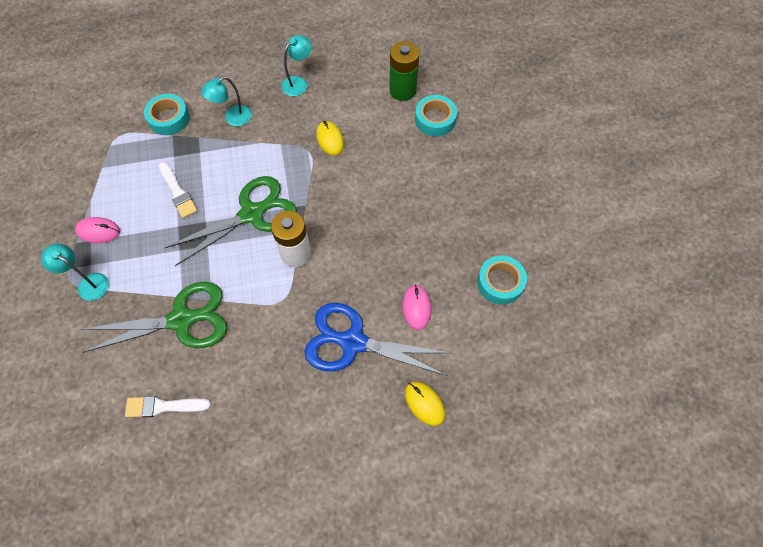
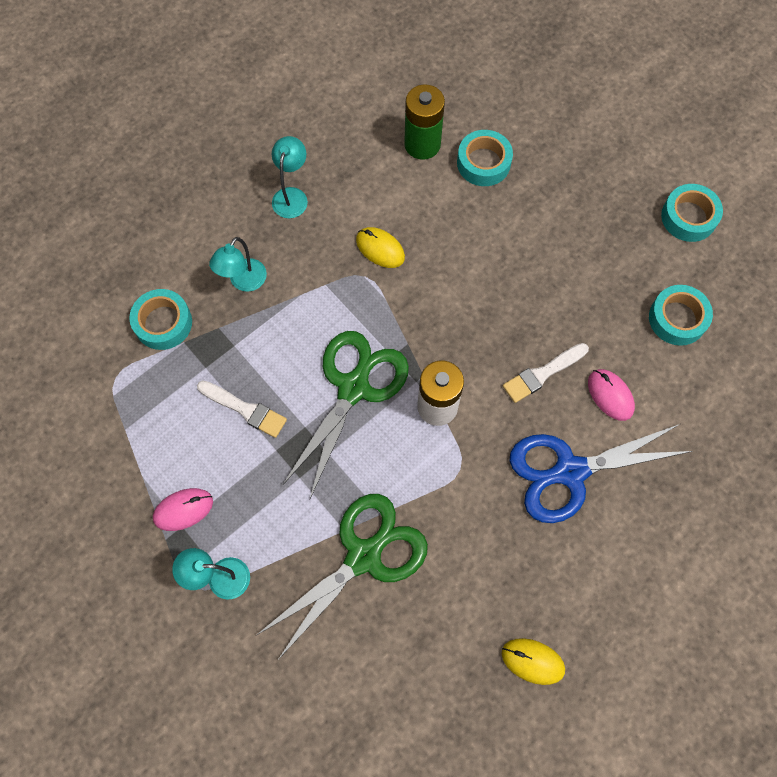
camera: 30 degrees left, 5 degrees up
(163, 406) = (416, 663): white brush -> white brush (542, 374)
(424, 403) = (687, 494): yellow mouse -> yellow mouse (532, 661)
(555, 221) = (688, 217): none -> turquoise tape

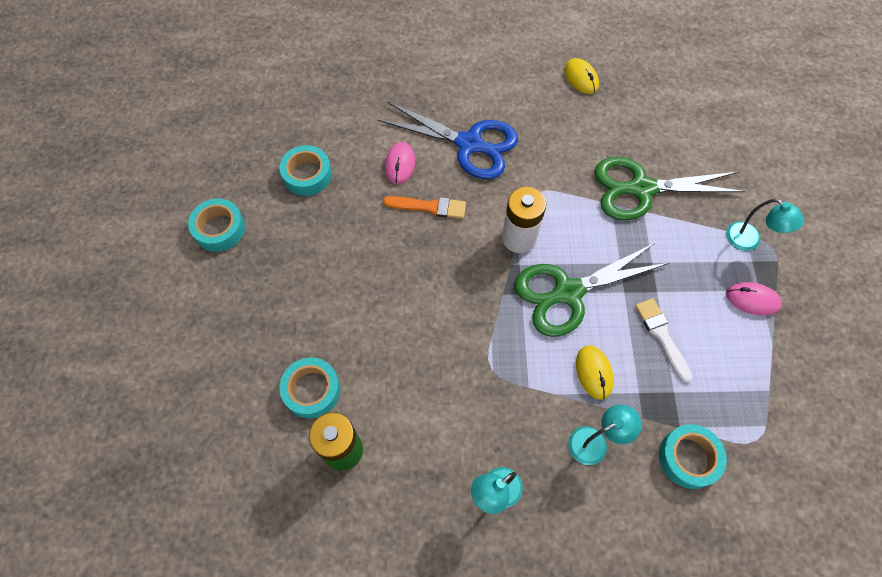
camera: 140 degrees left, 5 degrees down
(380, 249) = (461, 382): yellow mouse -> yellow mouse (594, 372)
(542, 374) = (429, 207): white brush -> orange brush

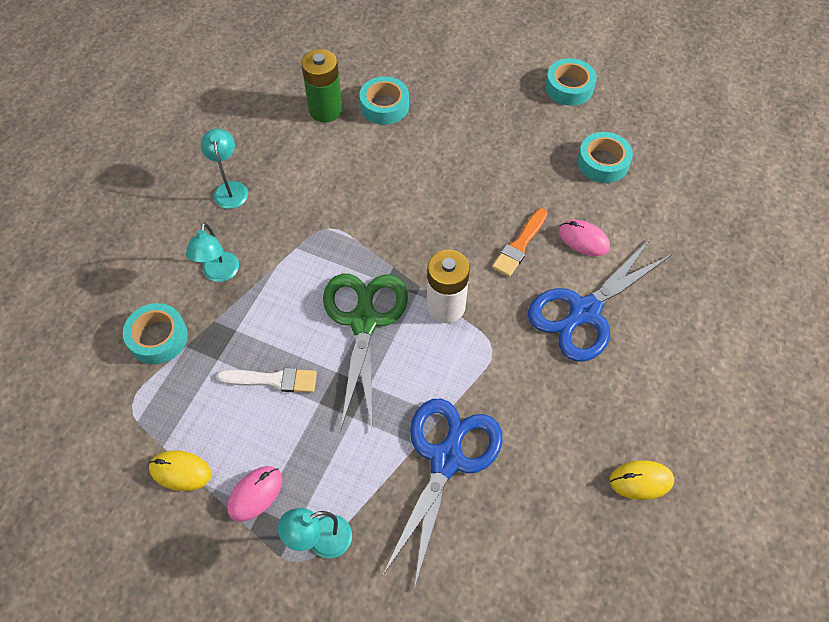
camera: 115 degrees right, 5 degrees down
(594, 372) = (276, 303): yellow mouse -> yellow mouse (180, 471)
(640, 189) = (446, 458): green scissors -> blue scissors

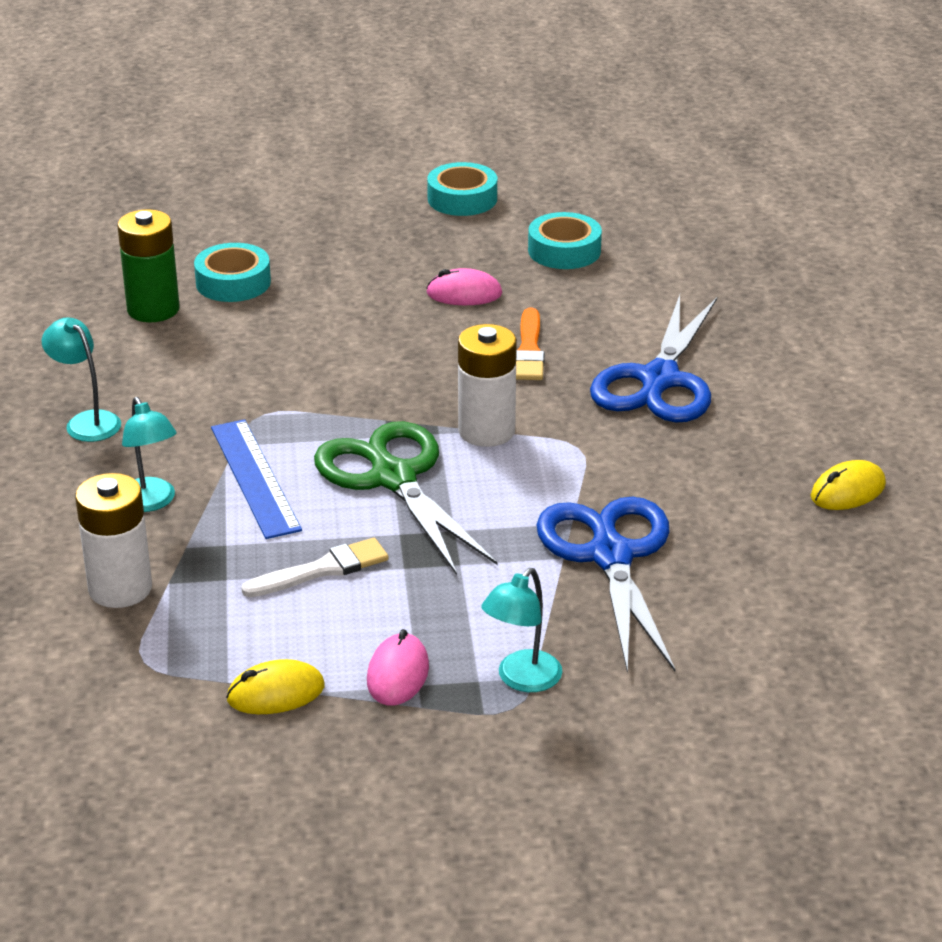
camera: 30 degrees left, 25 degrees down
(158, 337) = (120, 589): turquoise tape -> white battery
(287, 281) = (254, 478): none -> blue ruler
(583, 239) = (602, 321): pink mouse -> pink mouse (464, 294)

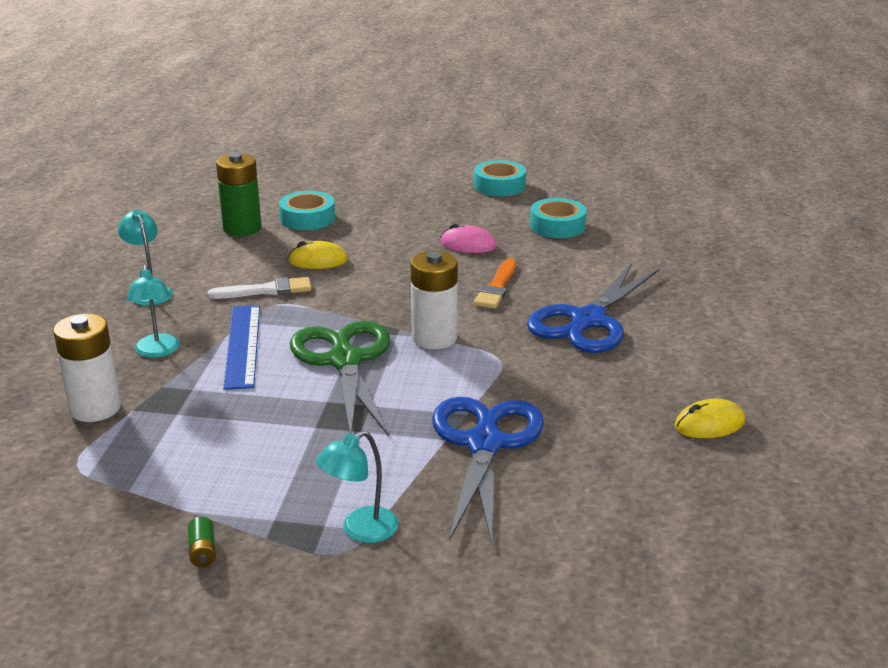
camera: 15 degrees right, 5 degrees down
(276, 693) = (158, 506): yellow mouse -> yellow mouse (318, 260)
(322, 570) = (252, 418): white brush -> white brush (266, 290)
(358, 734) = (203, 551): none -> green battery
(398, 674) = (262, 508): pink mouse -> none

